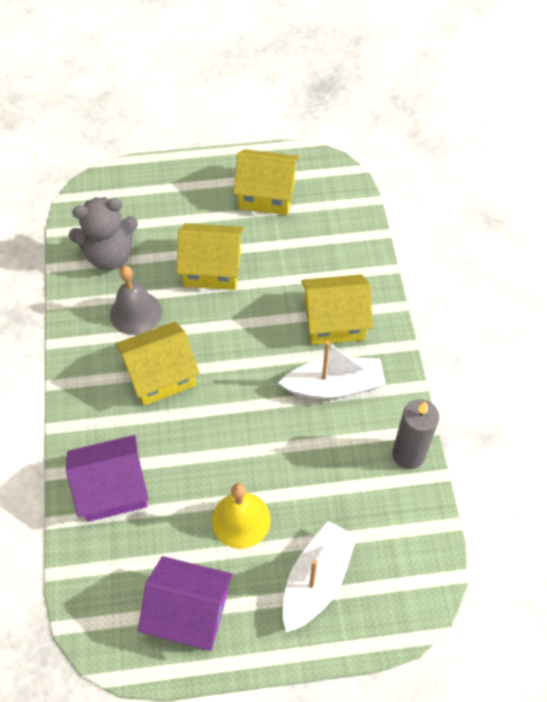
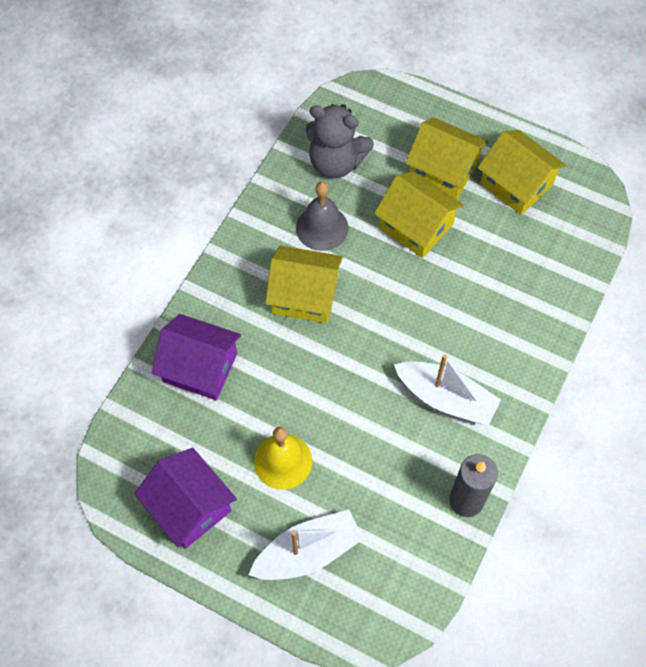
camera: 35 degrees right, 5 degrees up
(334, 321) = (490, 340): yellow house -> yellow house (443, 170)

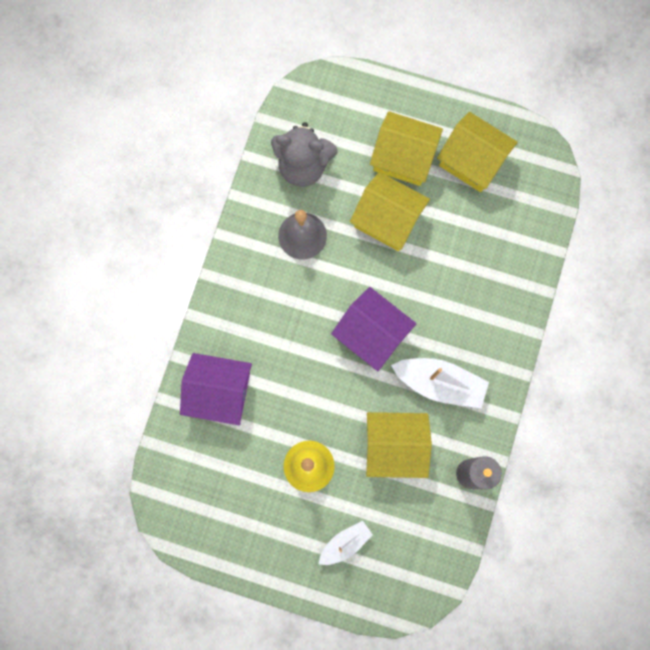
camera: 10 degrees left, 15 degrees up
(189, 506) = (237, 521): purple house -> purple house (372, 334)
(304, 295) = (299, 306): yellow house -> yellow house (394, 446)
(308, 552) = (345, 543): white boat -> white boat, size x0.60

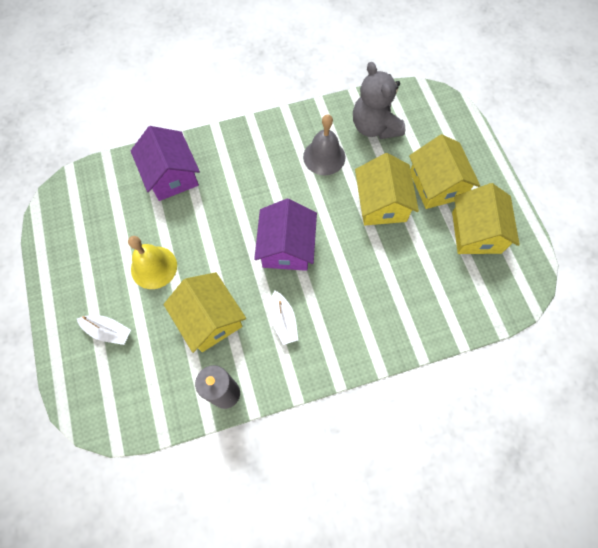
camera: 55 degrees right, 10 degrees down
(439, 383) = (283, 321): white boat -> white boat, size x0.60

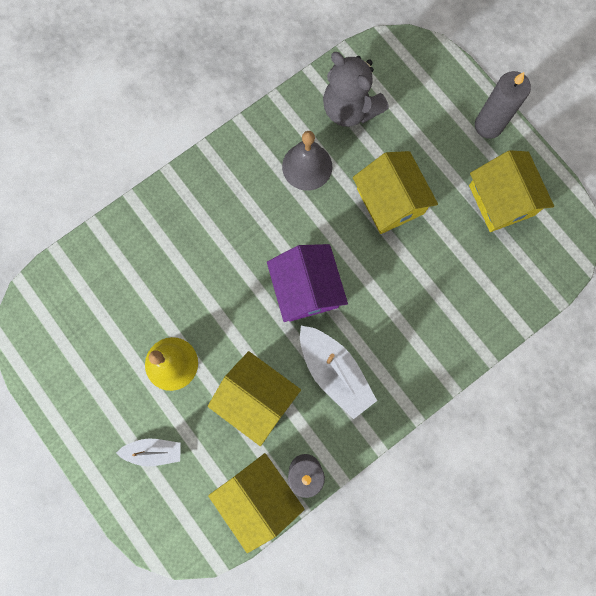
camera: 20 degrees left, 10 degrees up
(171, 175) = (143, 249): purple house -> none
(283, 321) = (334, 372): white boat -> white boat, size x1.66
(437, 185) = (442, 158): yellow house -> yellow house (258, 497)
(484, 173) = (488, 125): none -> grey candle

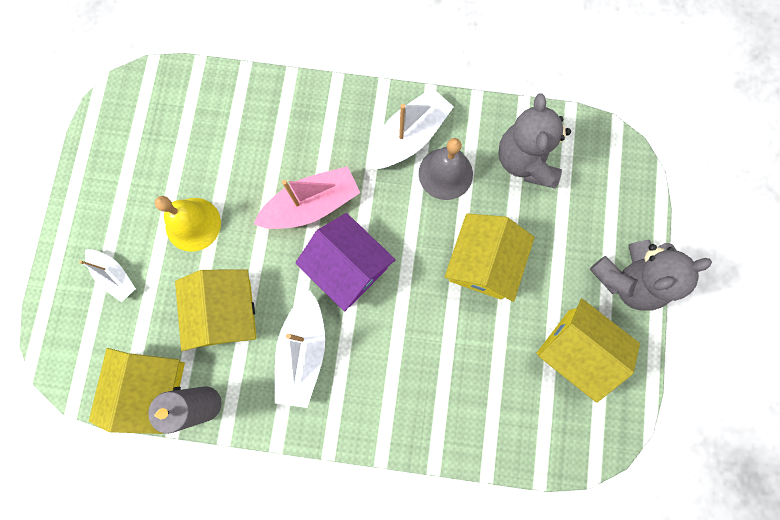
camera: 45 degrees right, 0 degrees up
(239, 272) = (311, 205): none -> pink boat
(258, 165) = (408, 137): none -> white boat
(306, 289) = (348, 267): purple house -> purple house turned 75 degrees counterclockwise
(488, 125) = (628, 279): grey candle -> grey teddy bear
(501, 200) = (576, 350): yellow house -> yellow house turned 75 degrees counterclockwise

